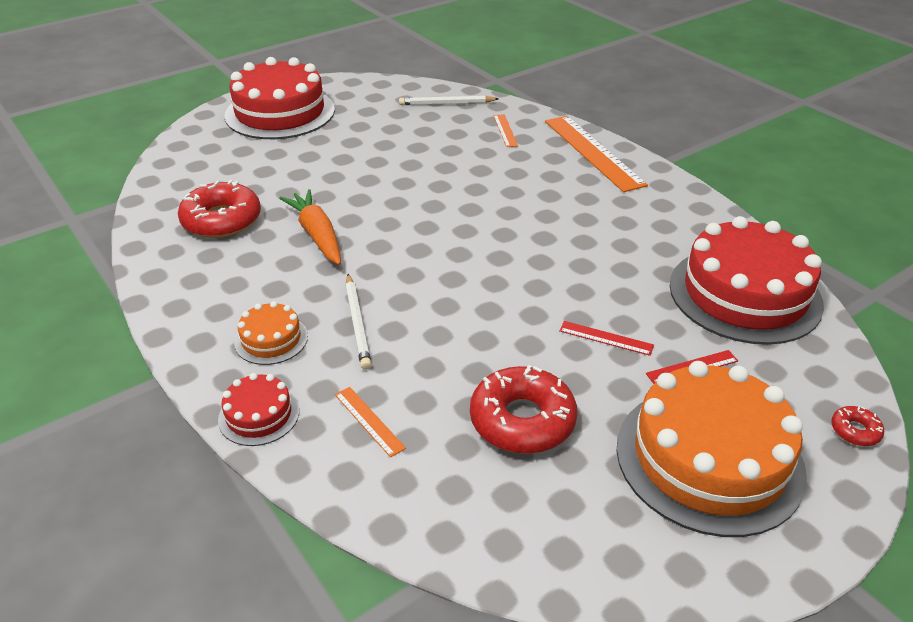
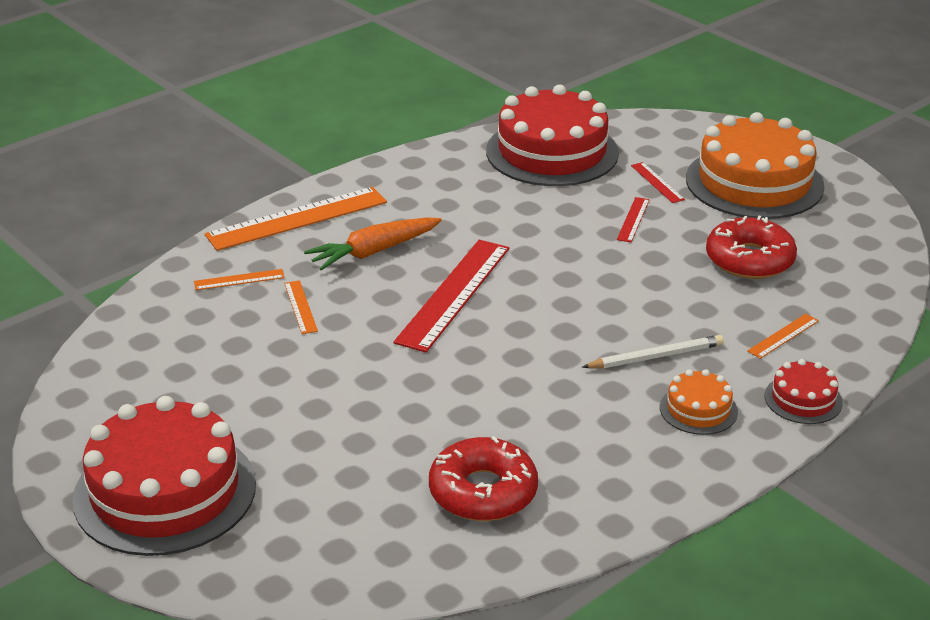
camera: 95 degrees left, 5 degrees down
(317, 235) = (503, 405): orange carrot -> orange carrot (373, 252)
(446, 103) = (152, 330): white pencil -> none
(466, 153) = (300, 307): none -> orange ruler
(475, 220) = (454, 294): none -> red ruler
(855, 431) = (702, 126): red donut -> none

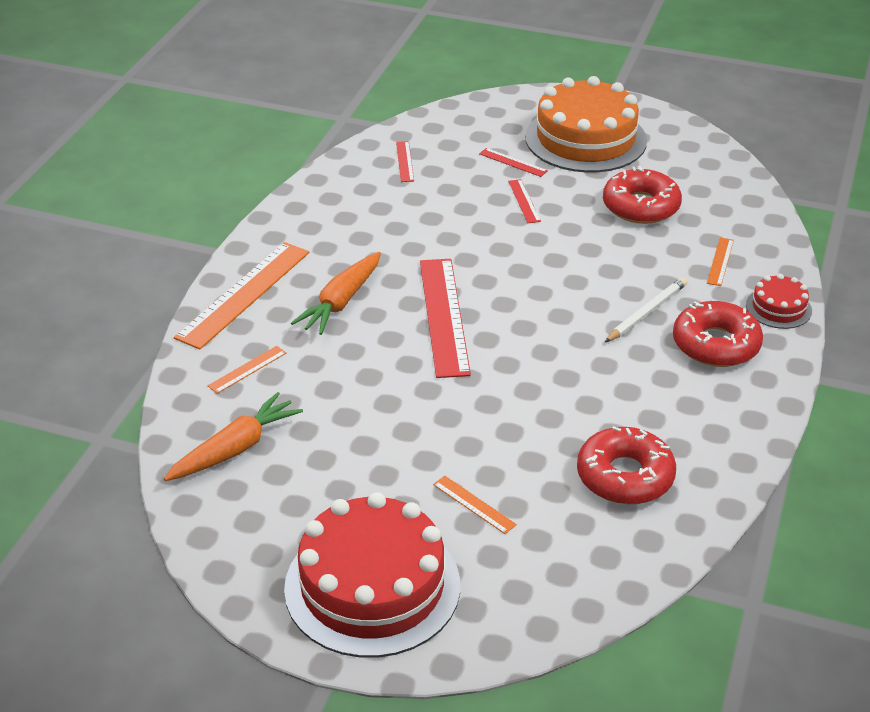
camera: 30 degrees left, 5 degrees up
(166, 339) = (235, 449): none -> orange carrot
(300, 307) = (326, 374): orange ruler -> orange ruler (474, 504)
(552, 152) = (405, 161): red cake -> red ruler
(698, 409) = (716, 344): orange cake -> red donut

